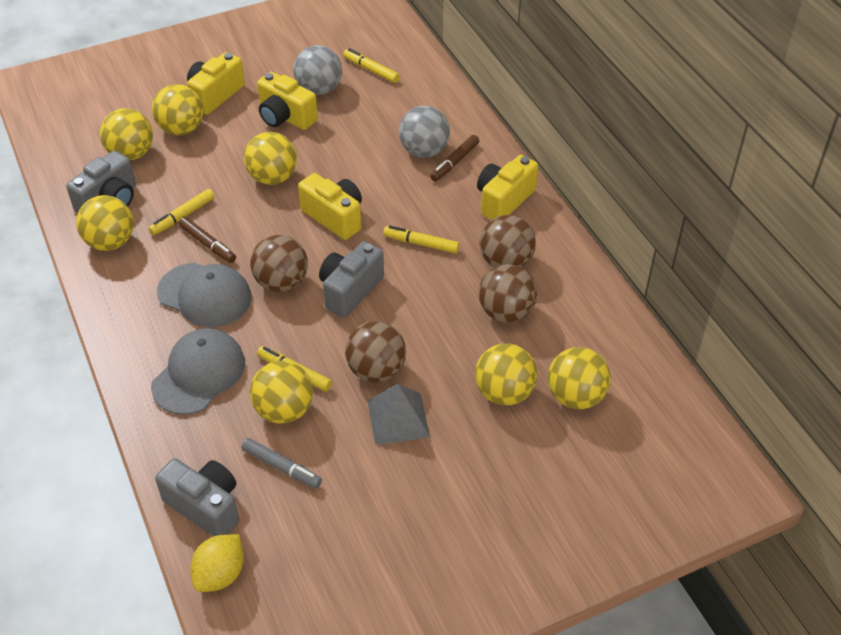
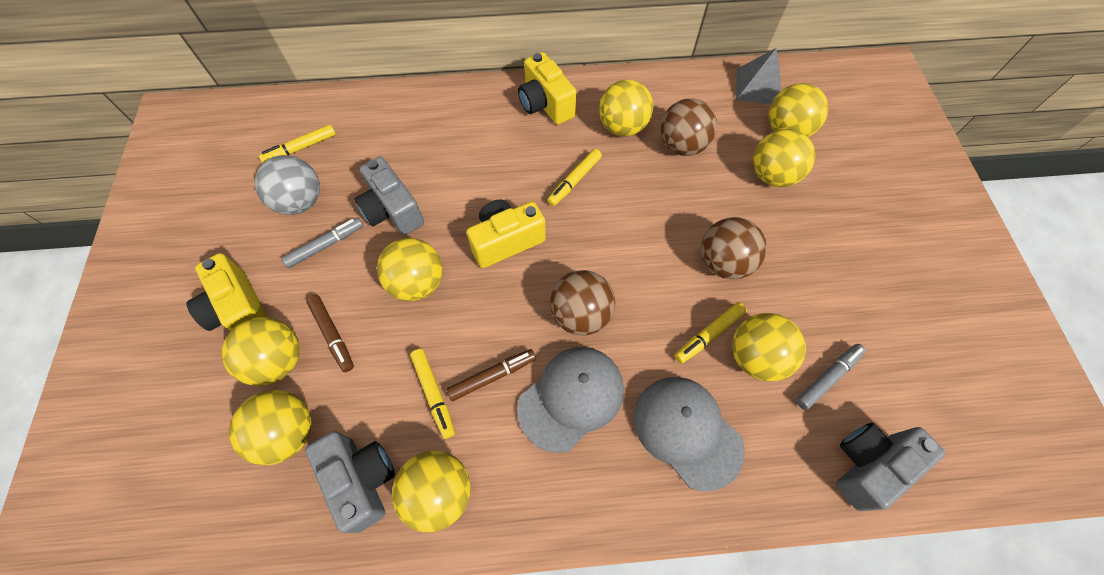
camera: 70 degrees left, 15 degrees up
(220, 574) = (953, 469): yellow lemon -> none
(285, 117) = (326, 245): yellow camera -> grey marker
(350, 290) = (614, 256): grey camera -> grey camera (392, 211)
(398, 418) = (785, 262): grey pyramid -> grey pyramid (758, 86)
(424, 151) = (449, 141): grey ball -> none
(454, 162) = (477, 123): brown marker -> brown marker (332, 335)
(506, 262) = (622, 127): brown ball -> yellow ball

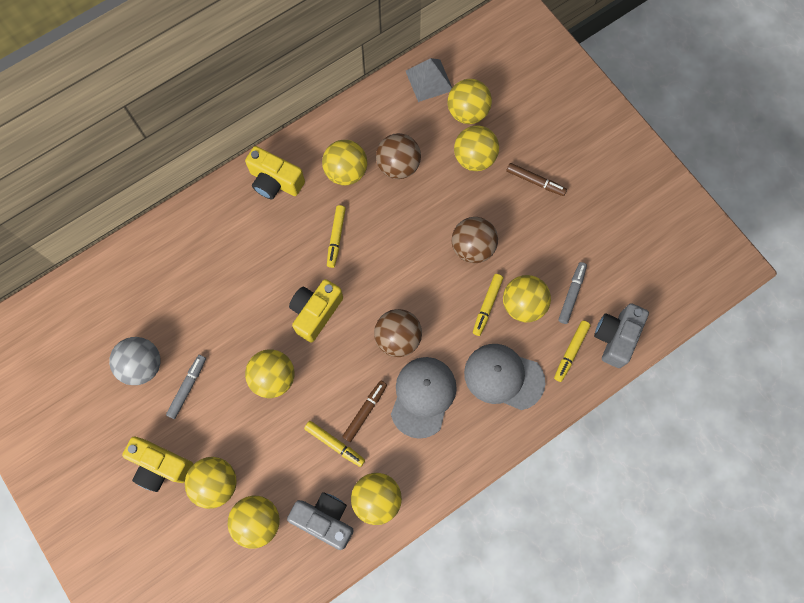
camera: 30 degrees left, 10 degrees up
(301, 148) = (108, 322): yellow marker -> yellow marker (571, 352)
(332, 335) = (240, 445): brown marker -> brown marker (535, 181)
(392, 211) = (217, 334): grey camera -> none

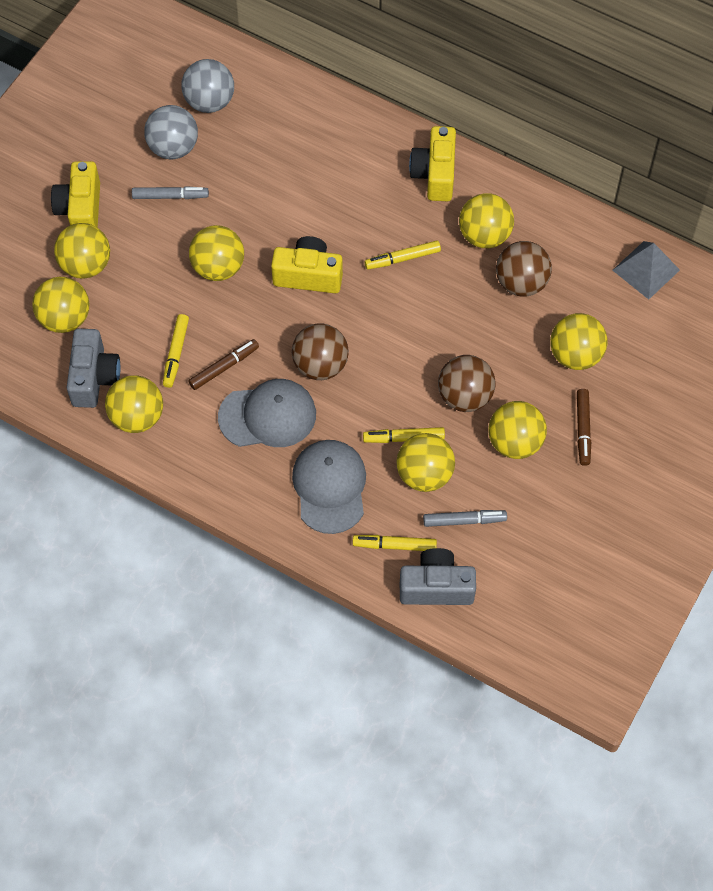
camera: 65 degrees right, 10 degrees down
(115, 318) = (209, 102): none -> grey ball
(365, 411) = (224, 367): brown marker -> brown marker turned 45 degrees counterclockwise
(467, 112) = (629, 325): yellow ball -> yellow ball (515, 442)

